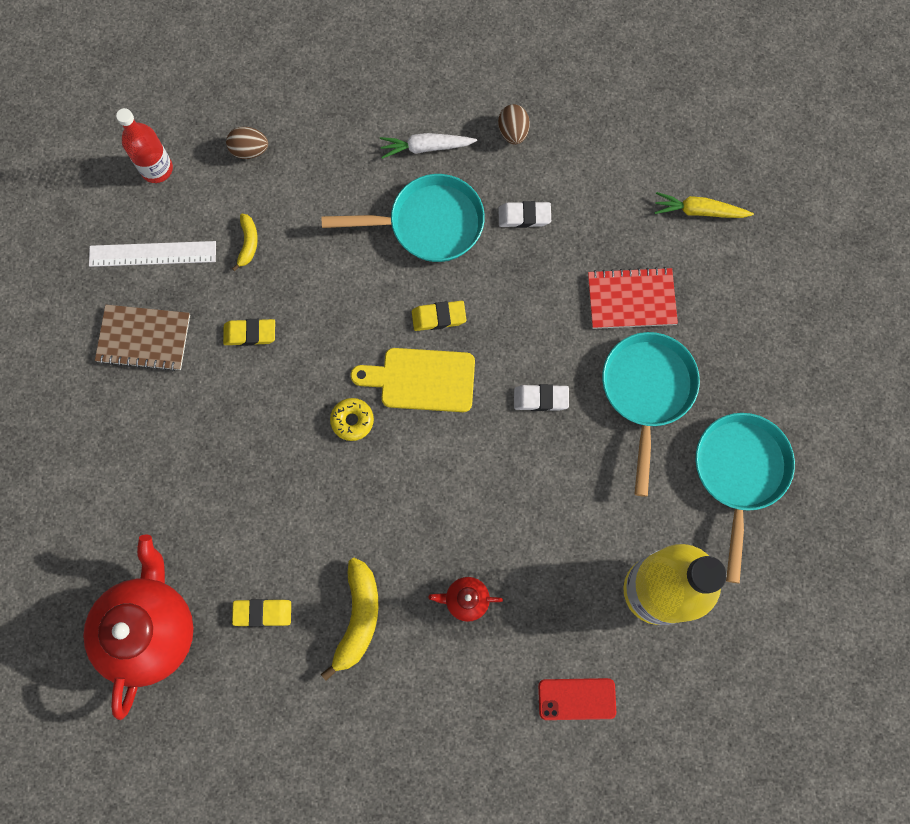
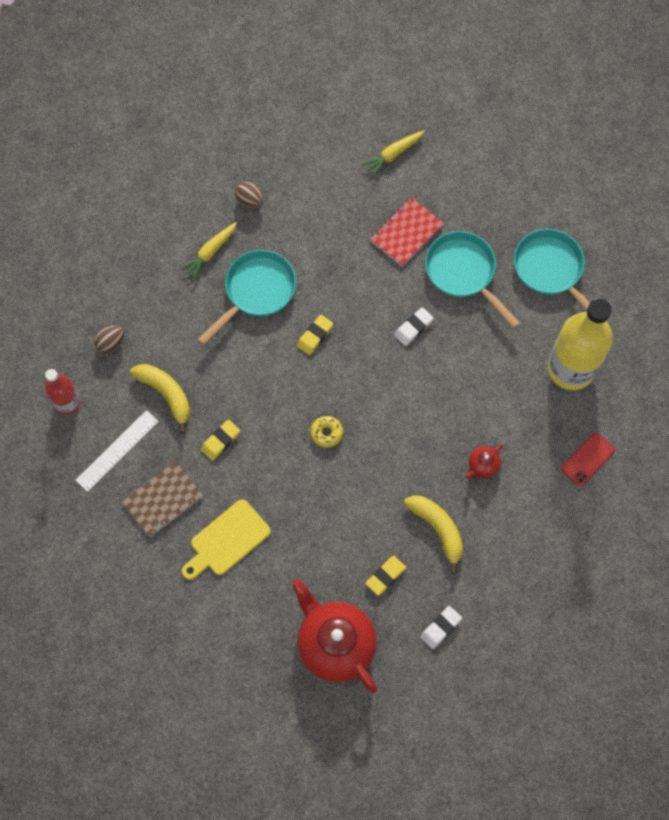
camera: 45 degrees left, 5 degrees down
(248, 243) = (166, 394): yellow banana -> yellow banana, size x1.83
(422, 380) = (341, 377): yellow cutting board -> yellow cutting board (227, 540)
(426, 147) = (210, 252): white carrot -> yellow carrot
(524, 216) = (304, 241): white eraser -> white eraser (440, 628)

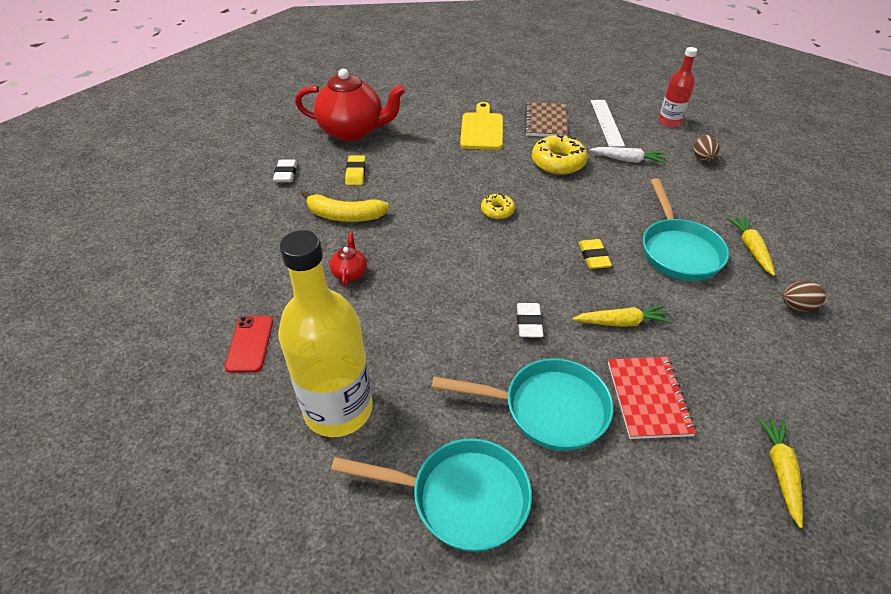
camera: 135 degrees right, 25 degrees down
(166, 394) = (627, 160): yellow banana -> white carrot
(220, 441) = (558, 162): yellow eraser -> yellow donut
(361, 281) = (621, 322): none -> yellow carrot

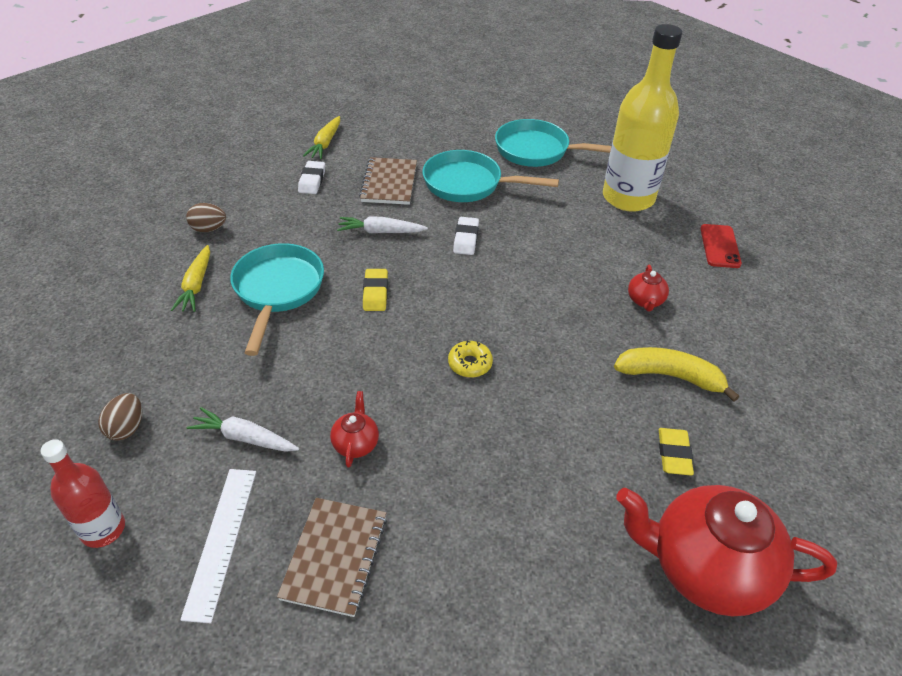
camera: 175 degrees left, 0 degrees up
(286, 174) = (783, 464): white eraser -> white eraser (312, 180)
(482, 129) = (461, 546): yellow cutting board -> none
(558, 162) = (356, 443): yellow donut -> red teapot
(621, 322) = (380, 232): yellow carrot -> white carrot
(648, 398) = (389, 183): red notebook -> brown notebook

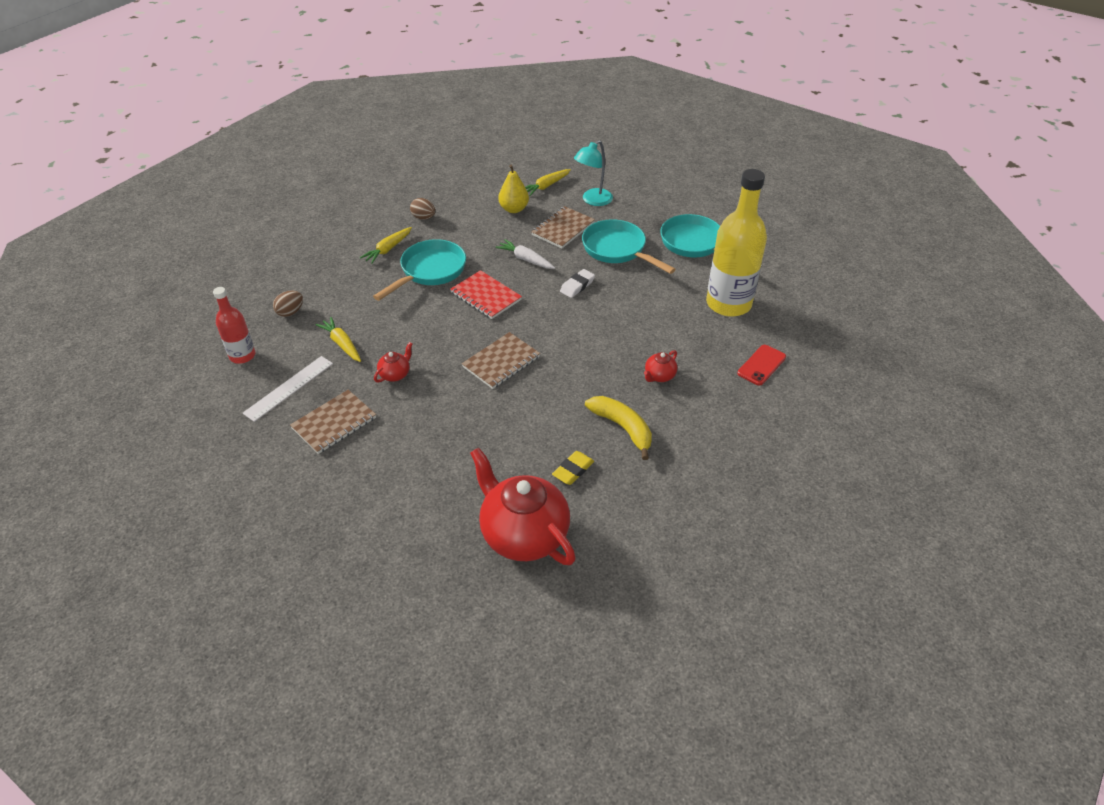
camera: 35 degrees right, 0 degrees up
(244, 437) = (342, 344): white carrot -> yellow carrot
(312, 180) = (514, 209): white eraser -> yellow pear
(375, 293) = (485, 296): yellow eraser -> red notebook
(391, 142) = (593, 200): none -> turquoise lamp
(470, 364) = (501, 362): yellow donut -> brown notebook

